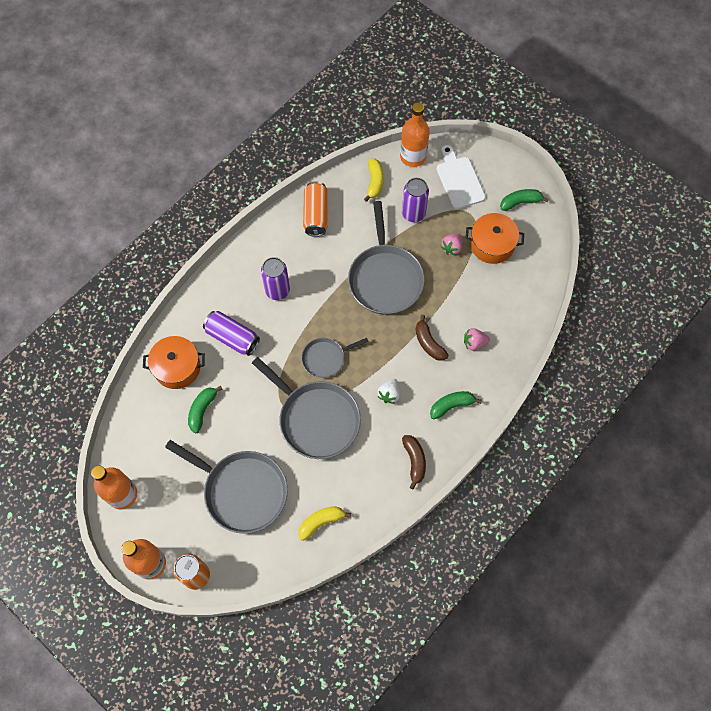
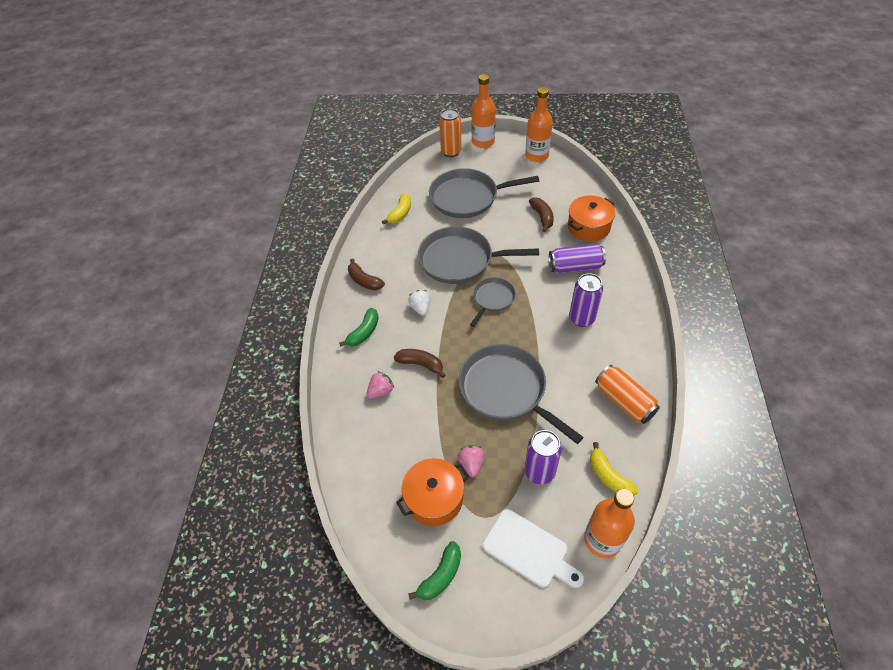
camera: 145 degrees right, 15 degrees down
(202, 410) = (542, 217): green banana -> brown banana

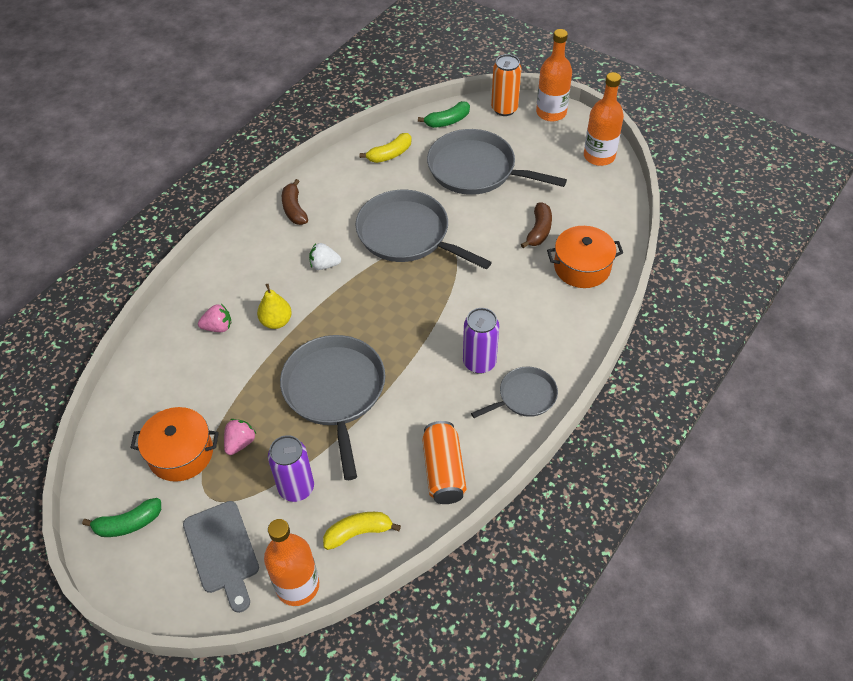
camera: 30 degrees right, 0 degrees up
(364, 332) = (250, 261): green banana -> green banana (447, 121)
(420, 308) = (324, 265): white strawberry -> white strawberry turned 105 degrees counterclockwise
(421, 364) = (276, 321): brown banana -> yellow pear
(492, 299) = (404, 293): grey pan -> grey pan (524, 396)
(529, 550) = (222, 551): white cutting board -> grey cutting board
(575, 267) = (524, 304): purple can -> none
(608, 476) = (358, 532): yellow banana -> yellow banana turned 75 degrees clockwise

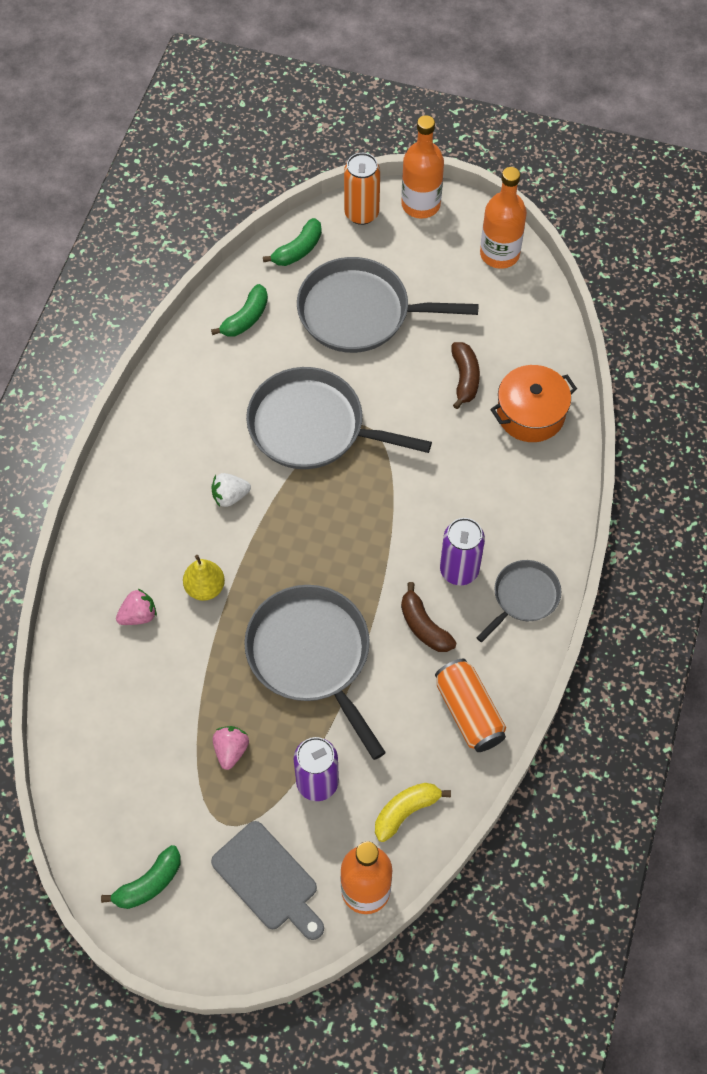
camera: 20 degrees left, 10 degrees up
(181, 453) = (169, 784): orange pot -> none
(294, 209) = (159, 429): brown banana -> brown banana (424, 626)
(390, 154) = (245, 318): yellow banana -> green banana

